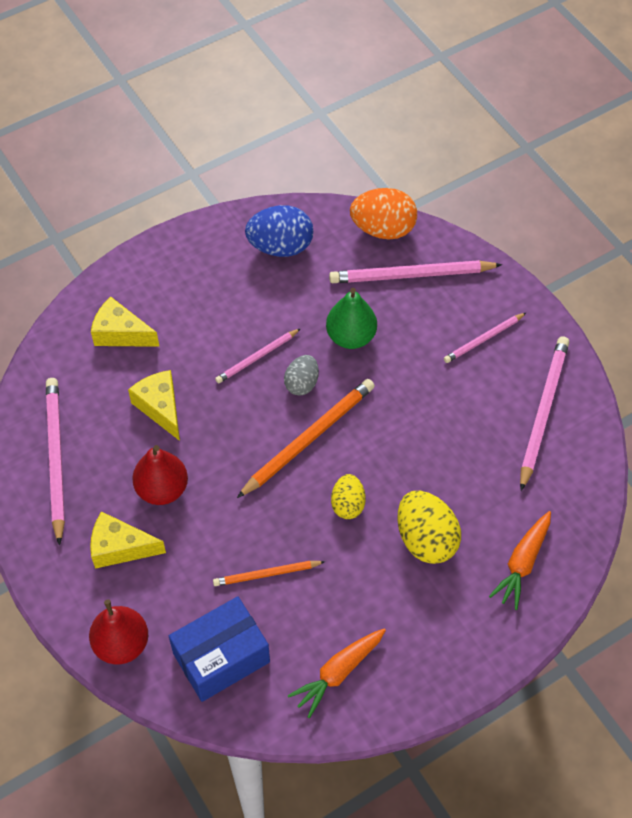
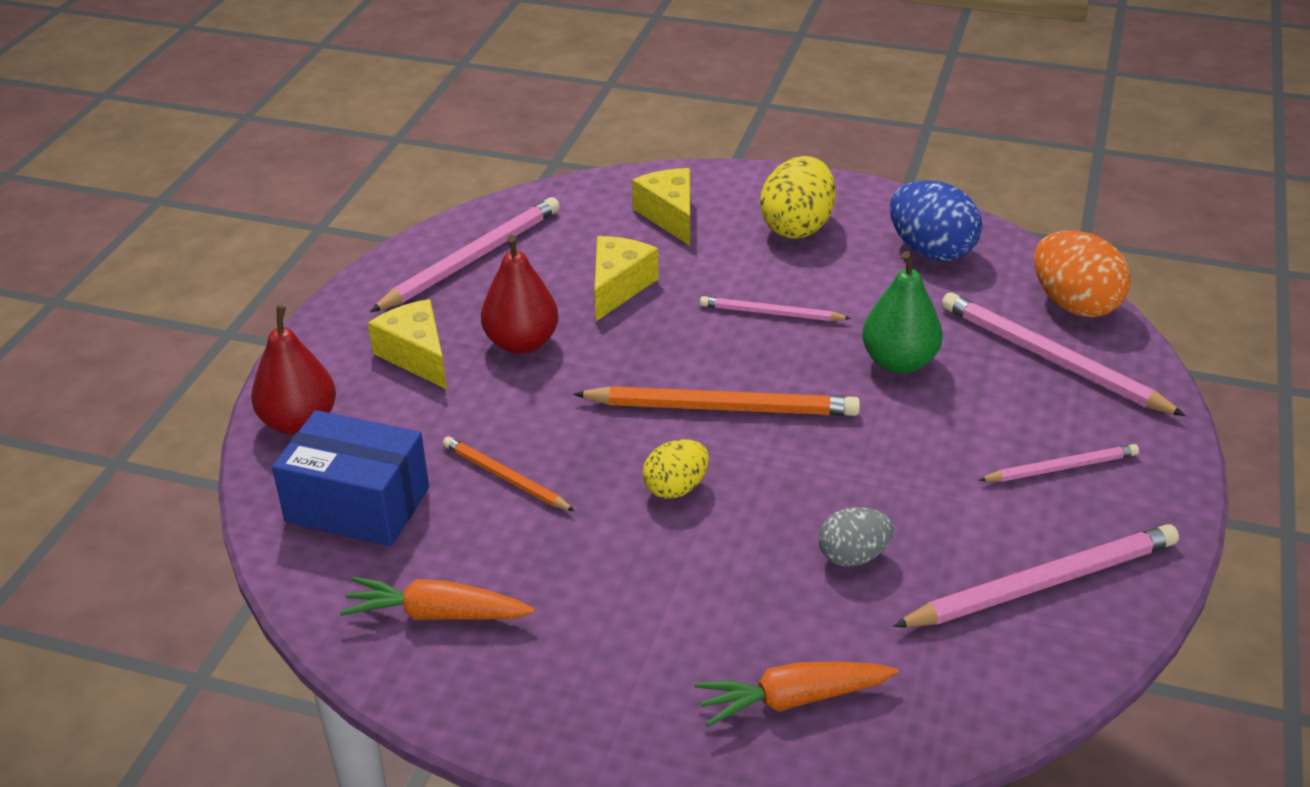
camera: 50 degrees right, 20 degrees down
(302, 384) = (785, 362): grey egg -> grey egg (853, 556)
(426, 539) = (712, 583): yellow egg -> yellow egg (797, 227)
(483, 339) = (1061, 467): pink pencil -> pink pencil turned 150 degrees clockwise

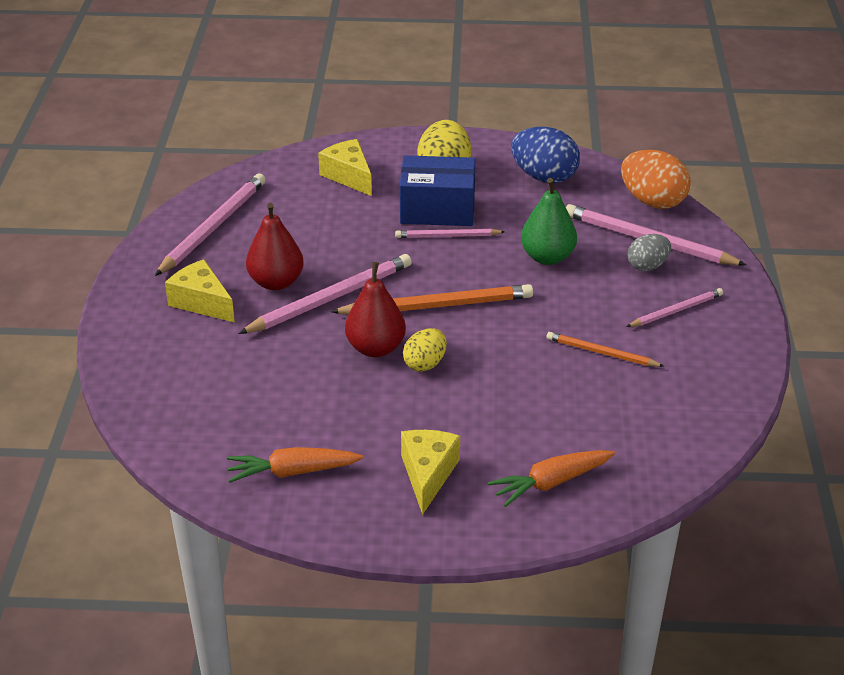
camera: 15 degrees left, 0 degrees up
(299, 422) = (135, 362): red pear -> red pear (375, 348)
(357, 505) = (204, 410): blue box -> blue box (437, 210)
(505, 477) = (302, 376): orange pencil -> orange pencil (601, 353)
(618, 287) = (331, 232): yellow cheese -> yellow cheese (428, 474)
(853, 556) = (559, 388): grey egg -> grey egg (647, 266)
(1043, 583) = (686, 385): pink pencil -> pink pencil (331, 298)

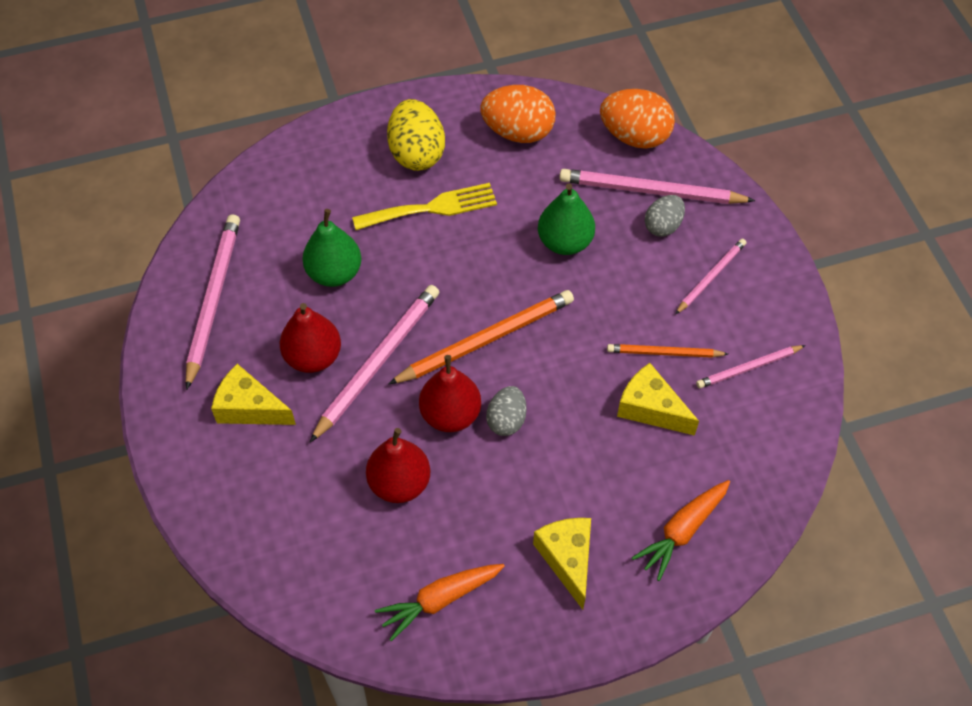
camera: 20 degrees left, 20 degrees up
(302, 383) = (399, 483): none -> red pear
(327, 233) = (334, 273): none -> green pear
(349, 176) = (322, 186): yellow cheese -> yellow cheese (651, 408)
(425, 364) = (506, 420): yellow egg -> grey egg
(437, 210) = (431, 208): blue box -> yellow fork
(447, 236) = (456, 242): pink pencil -> pink pencil (748, 368)
(544, 177) = (518, 132): blue egg -> orange egg

